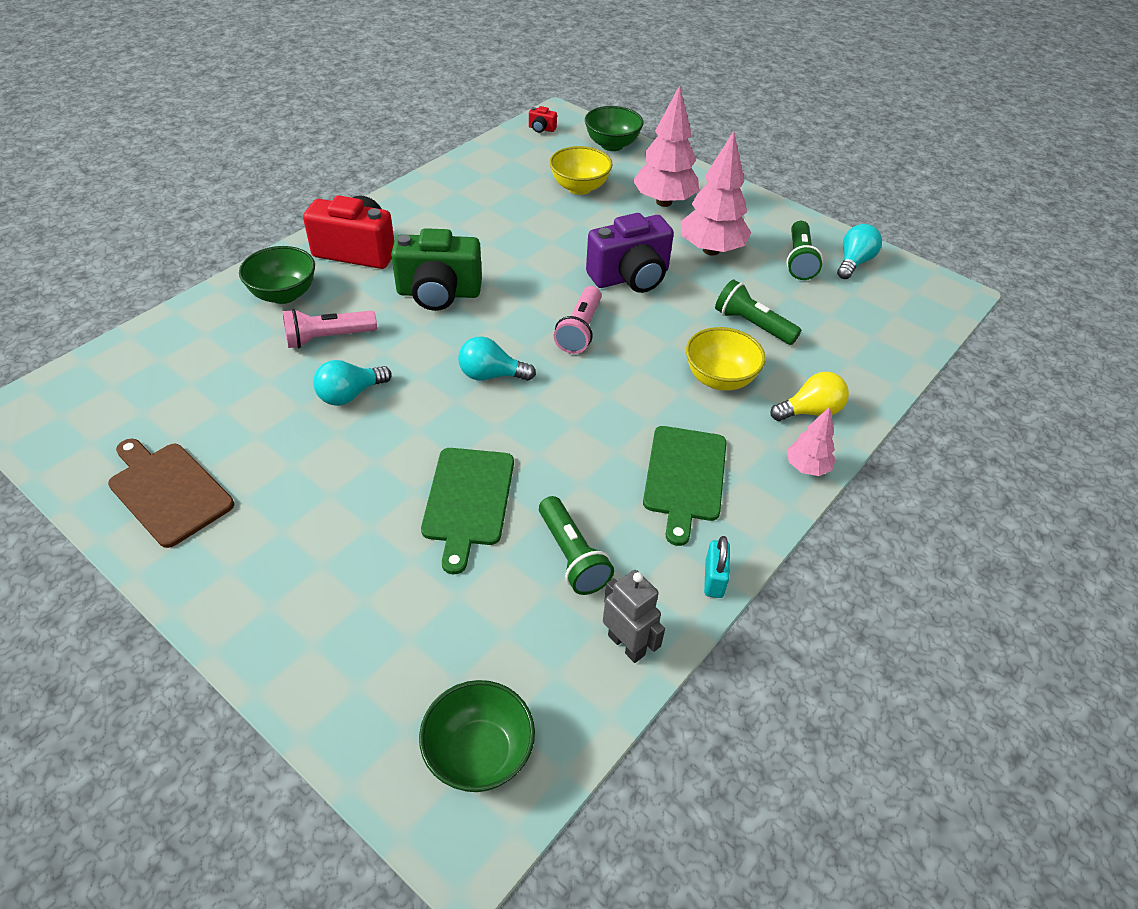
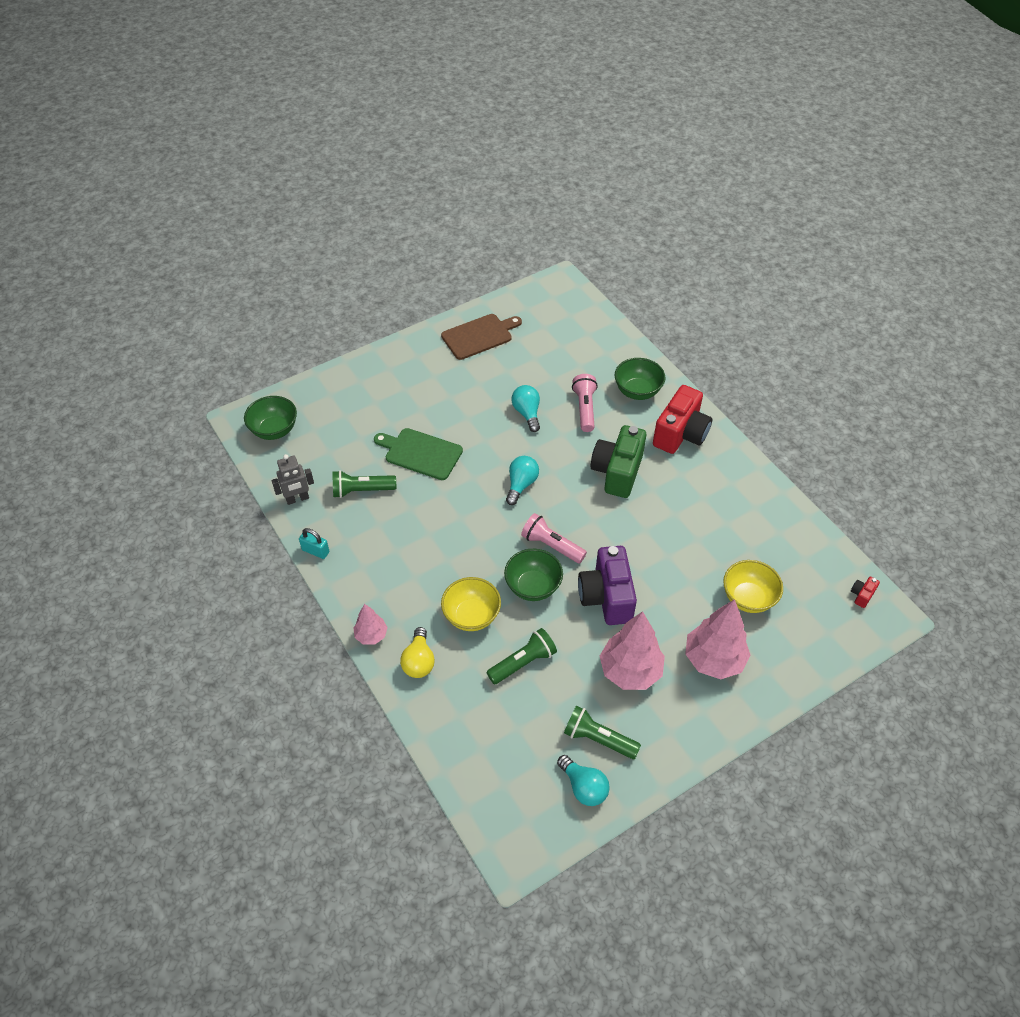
camera: 110 degrees right, 5 degrees up
(612, 145) = (825, 648): green bowl -> green bowl (533, 587)
(685, 477) = (392, 563): green cutting board -> none

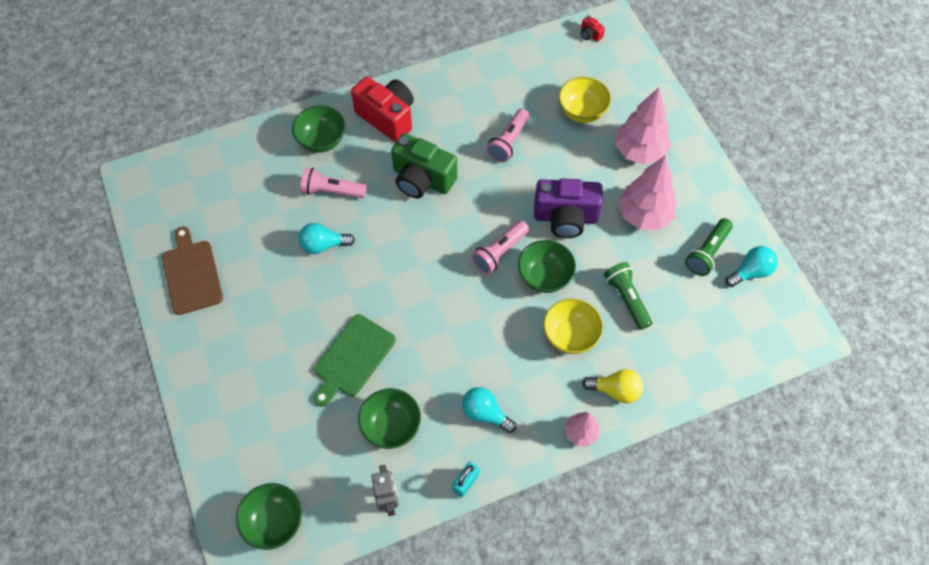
camera: 80 degrees left, 10 degrees up
(361, 490) = (391, 426): green flashlight -> green bowl
(521, 484) = (418, 266): turquoise light bulb -> turquoise light bulb (485, 413)
(685, 536) = (508, 142): none -> pink flashlight

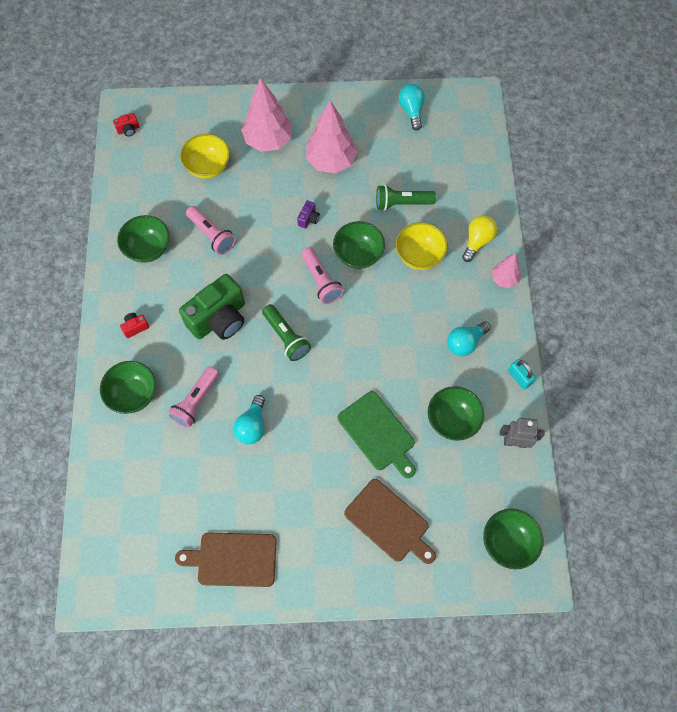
camera: 70 degrees left, 5 degrees up
(263, 398) = (389, 522): none -> brown cutting board
(387, 117) = (135, 327): red camera -> red camera, size x0.41
(471, 97) = (148, 249): none -> green bowl
(565, 218) = (308, 219): purple camera -> purple camera, size x0.41
(707, 252) = (383, 132): green flashlight -> green flashlight (286, 337)

